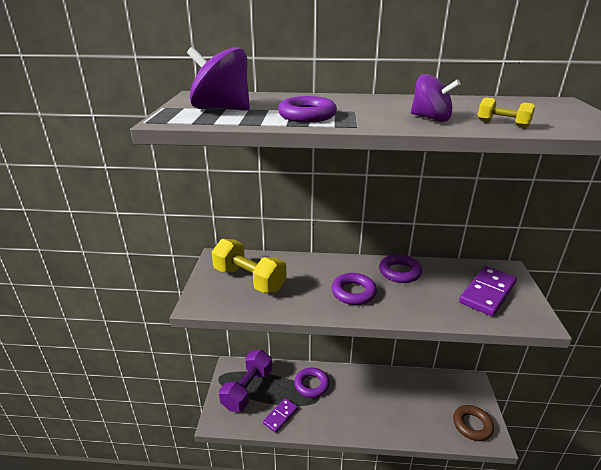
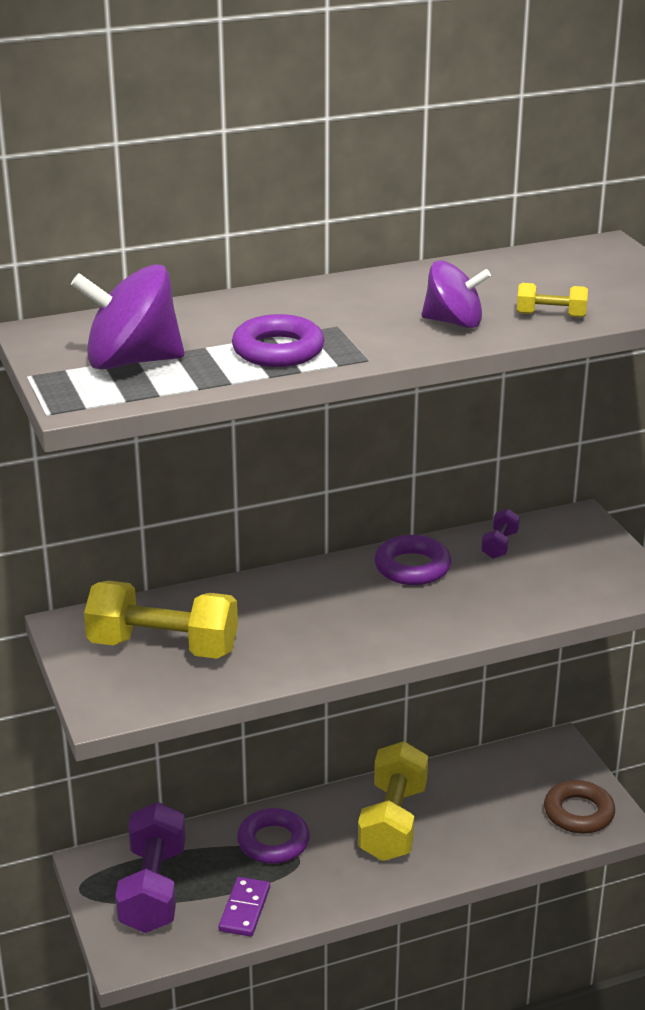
camera: 25 degrees left, 0 degrees up
(353, 292) = (356, 620): purple ring -> none
(372, 395) = (392, 822): none -> yellow dumbbell
(454, 272) = (499, 545): none -> purple dumbbell
(487, 293) = (562, 565): purple domino -> none

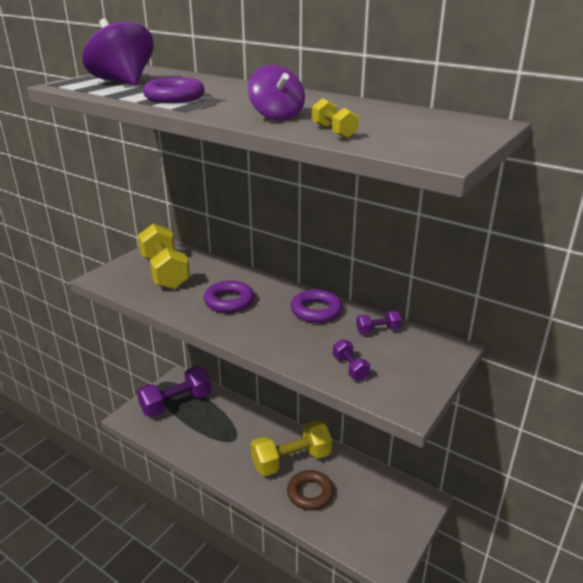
camera: 55 degrees right, 0 degrees up
(245, 909) = (184, 438): purple domino -> none
(273, 842) = (238, 425): purple ring -> purple ring (229, 301)
(552, 593) = (350, 368): none -> purple dumbbell
(578, 813) = (375, 539): brown ring -> brown ring (310, 493)

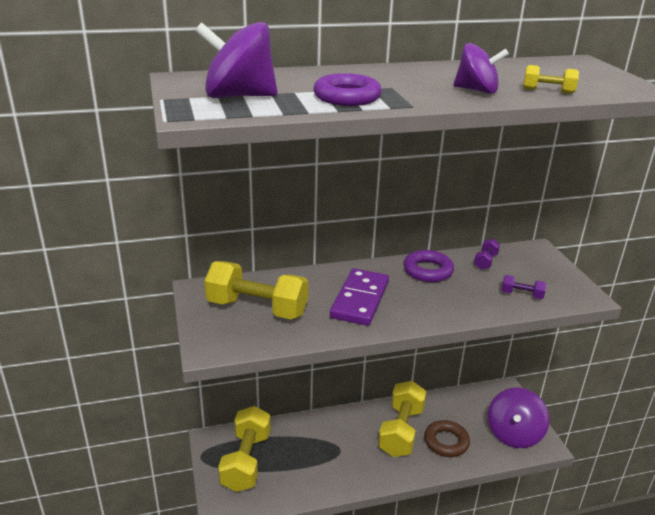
camera: 50 degrees left, 0 degrees up
(176, 403) = (246, 461): purple dumbbell -> yellow dumbbell
(229, 301) = (360, 300): purple ring -> purple domino
(373, 534) = (514, 434): none -> purple spinning top

